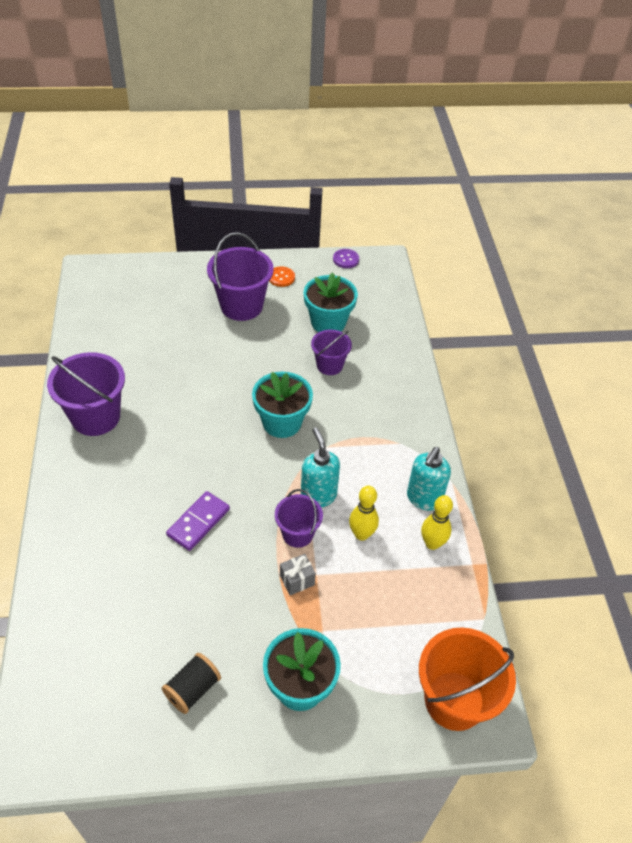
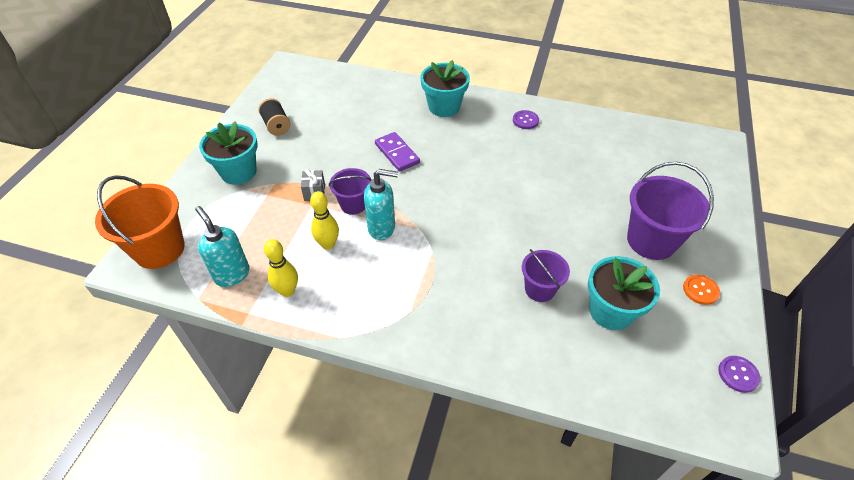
camera: 115 degrees right, 0 degrees up
(95, 417) = (525, 120): purple bucket -> purple button
(282, 422) = (475, 228): turquoise flower pot -> turquoise flower pot (444, 107)
(423, 499) = (335, 304): turquoise soap dispenser -> turquoise soap dispenser (232, 274)

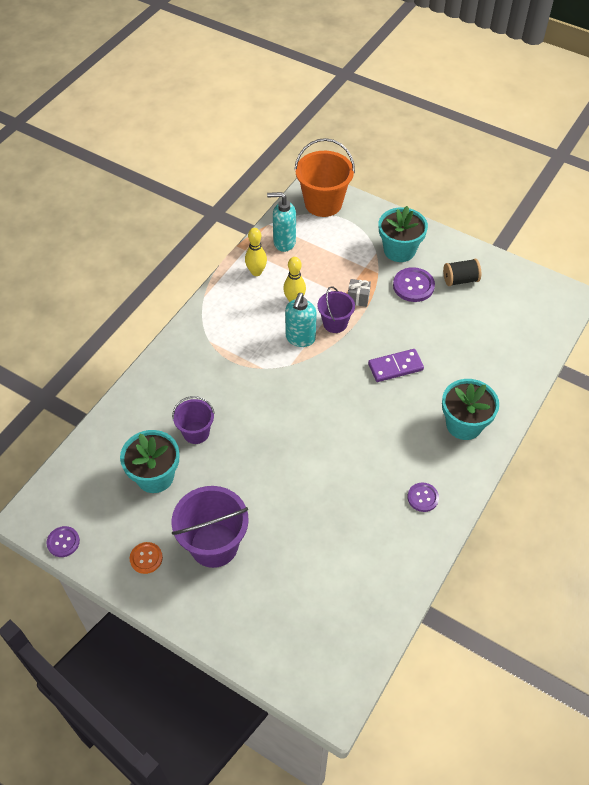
camera: 105 degrees right, 5 degrees up
(232, 274) = (284, 242): turquoise soap dispenser -> turquoise soap dispenser turned 150 degrees counterclockwise
(289, 155) = (413, 286): none -> purple button

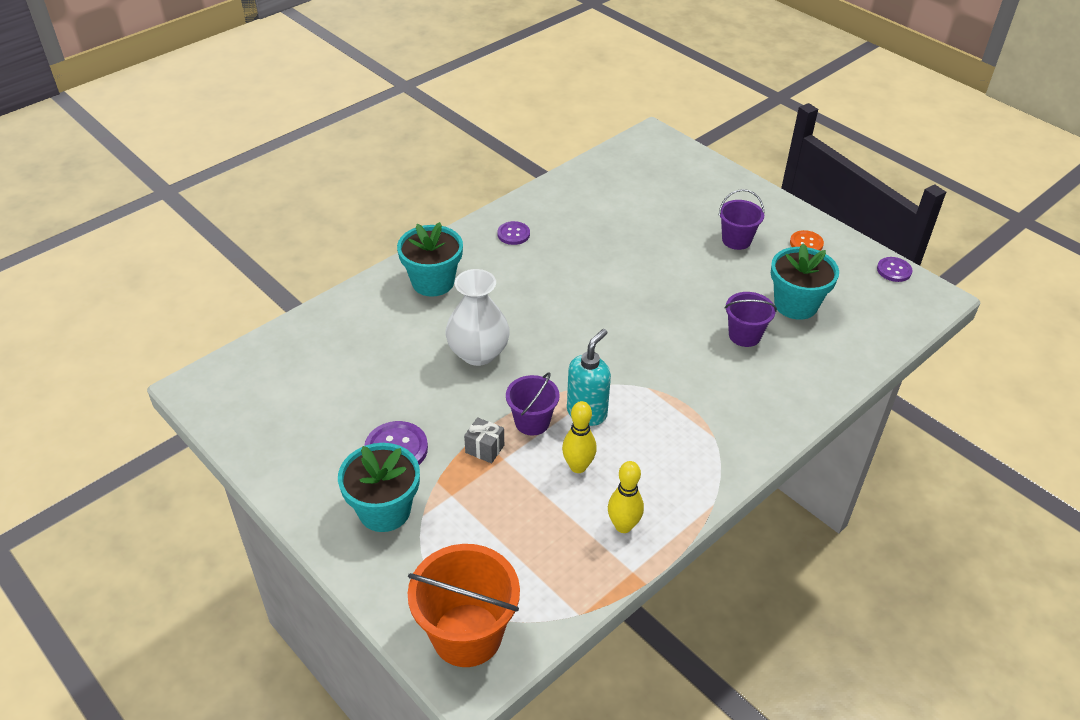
camera: 165 degrees left, 10 degrees down
(214, 545) = (736, 240): purple bucket -> purple bucket, size x0.59
(284, 242) = (563, 570): turquoise soap dispenser -> none
(395, 367) = (478, 353): purple domino -> white vase
(460, 280) = (324, 442): black spool -> none

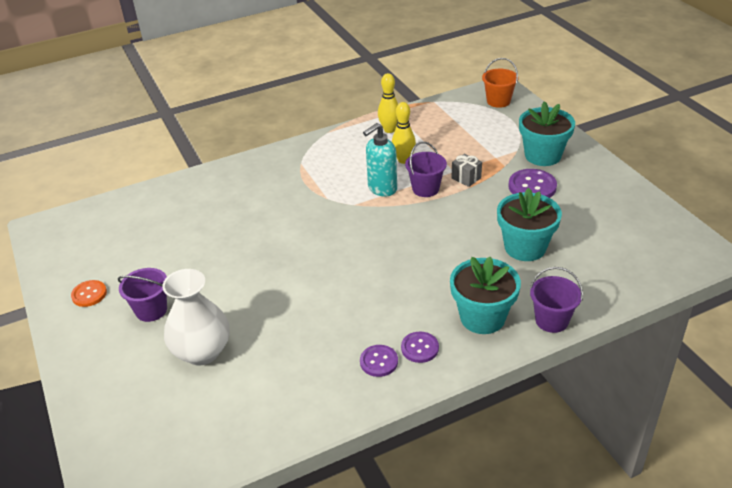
camera: 160 degrees left, 5 degrees down
(467, 635) = (498, 101): orange bucket -> orange bucket, size x0.59
(478, 353) = (453, 243): white vase -> white vase (202, 352)
(744, 335) = (223, 222): purple bucket -> purple bucket (551, 320)
(795, 304) = (159, 239): turquoise flower pot -> turquoise flower pot (525, 247)
(894, 270) = (44, 254): purple button -> purple button (420, 348)

